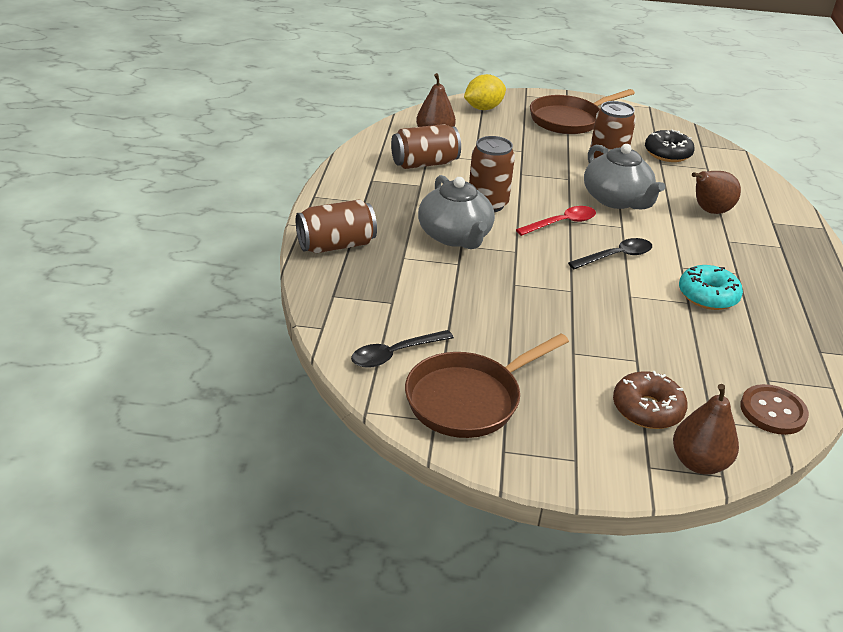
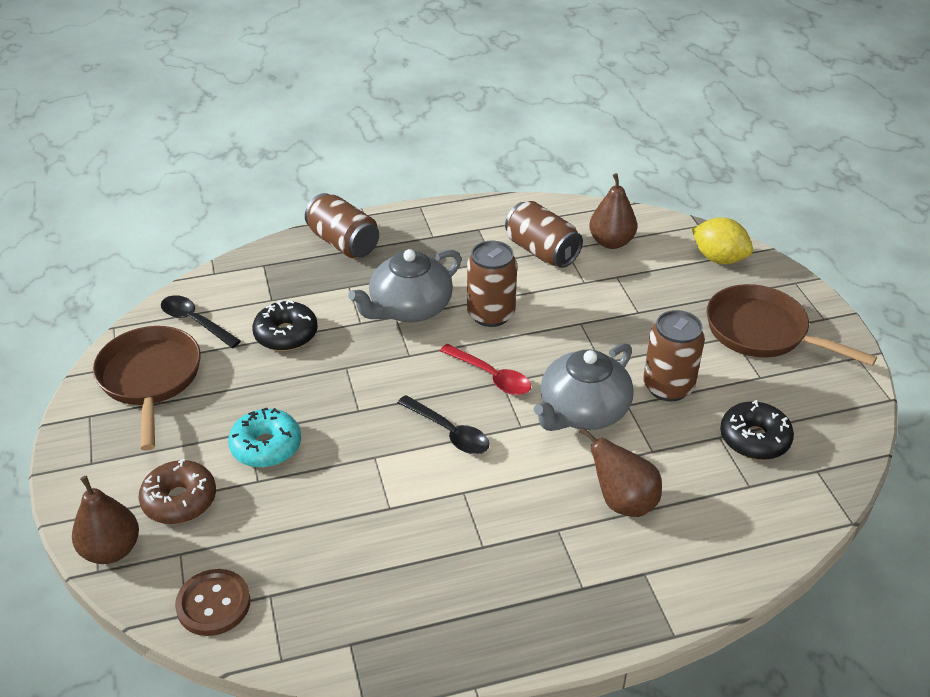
camera: 70 degrees right, 5 degrees up
(450, 305) = (286, 334): none -> black donut
(468, 399) = (150, 379): brown pan -> brown pan turned 45 degrees clockwise
(707, 296) = (412, 523): turquoise donut -> turquoise donut (266, 446)

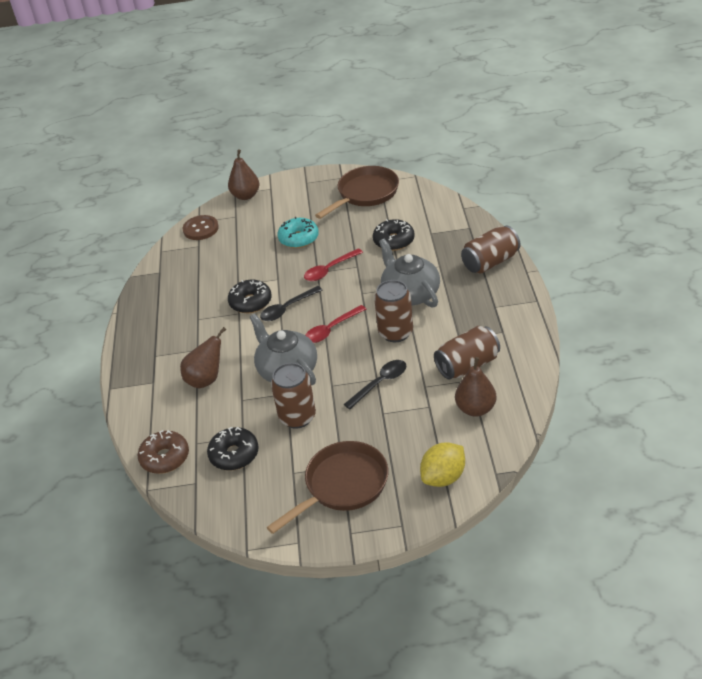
camera: 105 degrees right, 0 degrees up
(150, 379) = (365, 194): brown pan -> brown pan turned 45 degrees counterclockwise
(179, 500) = (270, 213): brown donut -> brown donut (165, 458)
(195, 322) = (414, 205): black spoon -> black spoon (380, 383)
(353, 396) = (329, 270): none -> red spoon
(435, 481) = (250, 302): none -> black donut

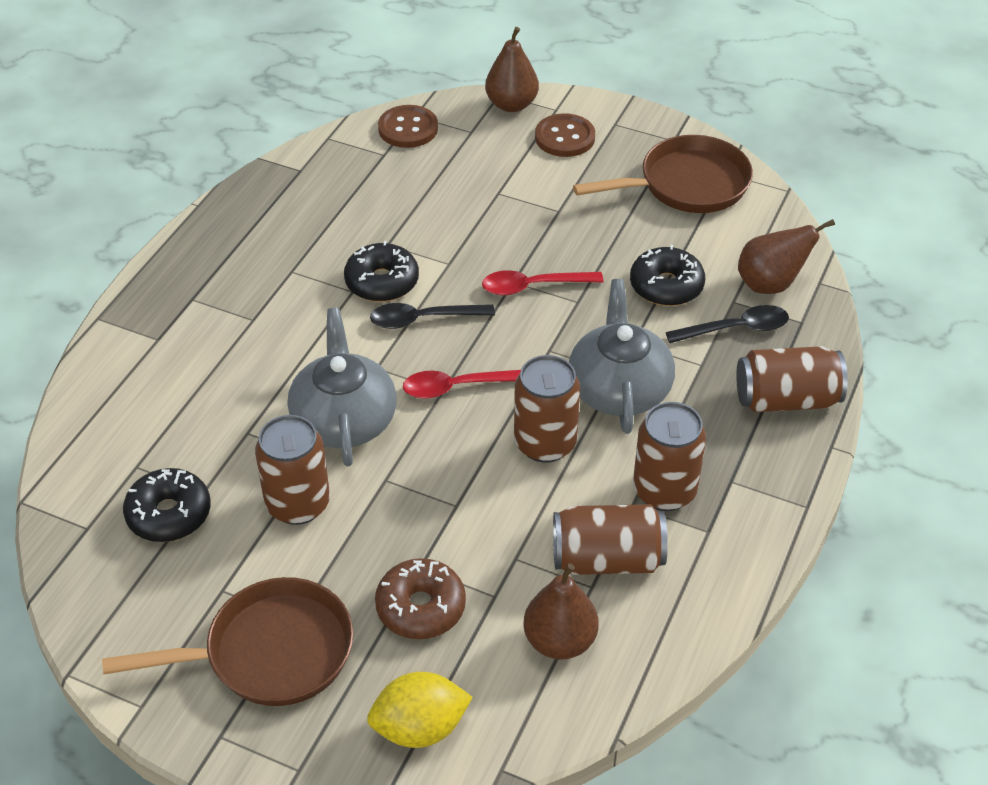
camera: 25 degrees right, 5 degrees up
(165, 458) = (80, 466): brown donut -> brown donut (421, 607)
(206, 379) = (227, 374): brown pear -> brown pear (770, 284)
(286, 199) = (565, 137): none -> brown button
(299, 238) = (530, 212): turquoise donut -> none
(380, 383) = (455, 516): black spoon -> black spoon (736, 329)
(468, 325) = (664, 491): none -> brown can

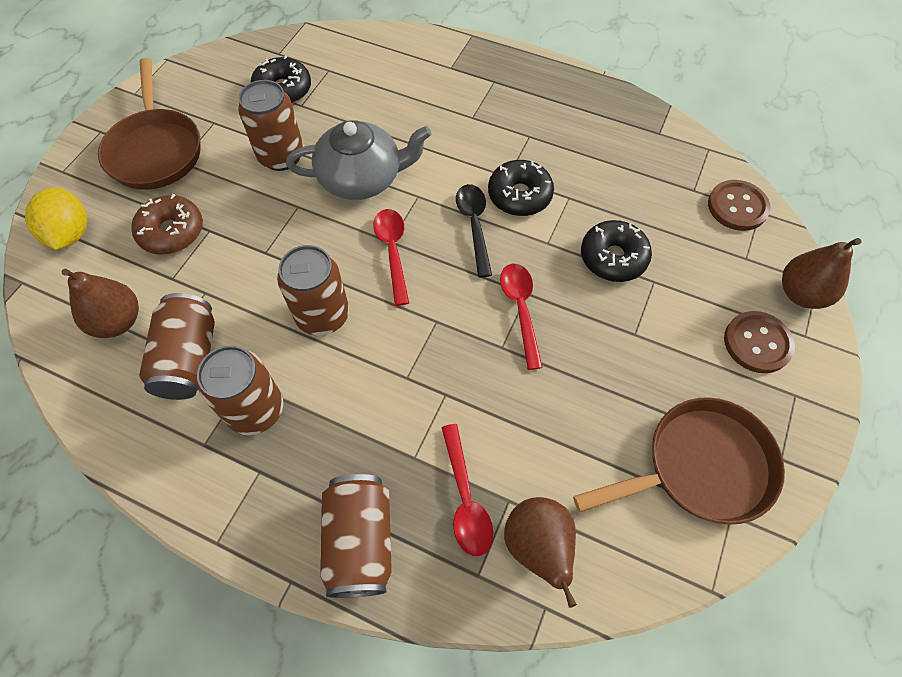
camera: 90 degrees right, 15 degrees up
(619, 388) = (384, 378): grey teapot -> none
(666, 286) = (528, 431): black donut -> black donut (613, 258)
(687, 185) = (700, 467): brown pan -> brown pan turned 90 degrees counterclockwise
(736, 329) = (465, 498): black spoon -> red spoon

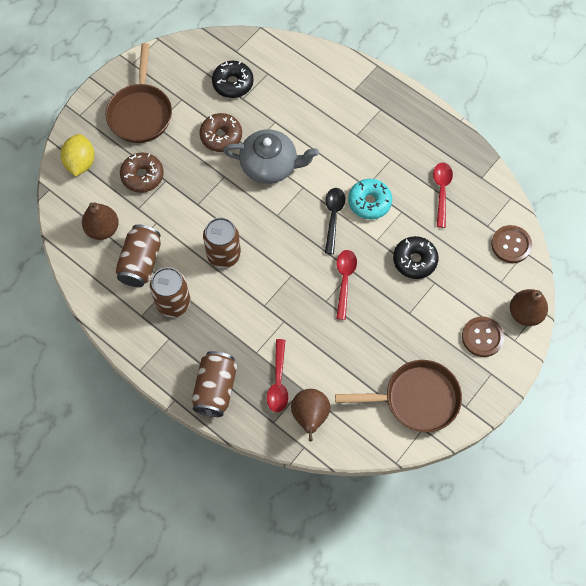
camera: 15 degrees right, 5 degrees up
(281, 156) = (221, 136): brown can -> brown donut
(393, 251) = (276, 223): red spoon -> red spoon (441, 191)
(519, 195) = (369, 202): black donut -> turquoise donut

